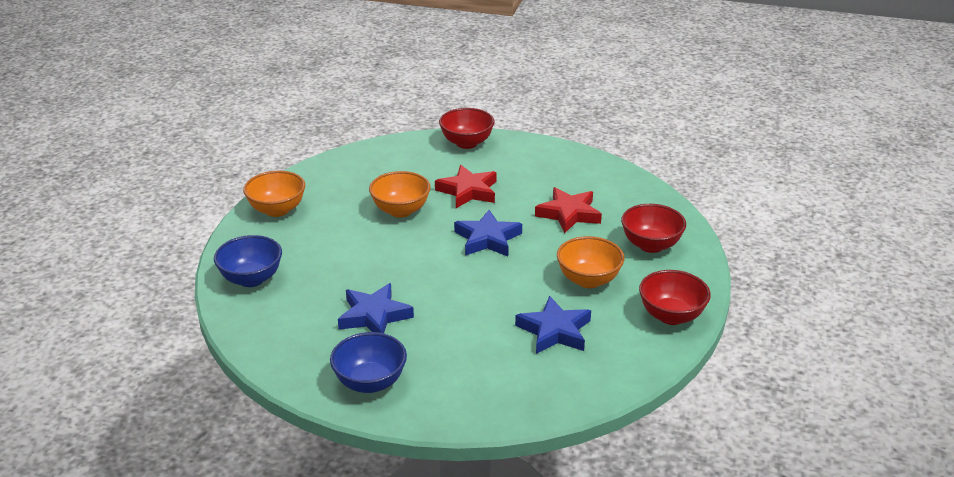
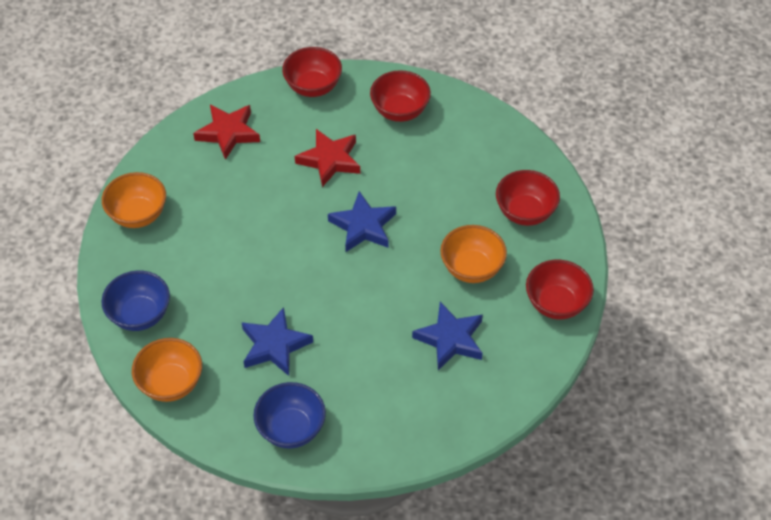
camera: 10 degrees left, 20 degrees up
(400, 210) = (266, 198): orange bowl -> orange bowl (171, 383)
(543, 165) = (400, 111): none -> red bowl
(569, 214) = (438, 179): red star -> red star (228, 133)

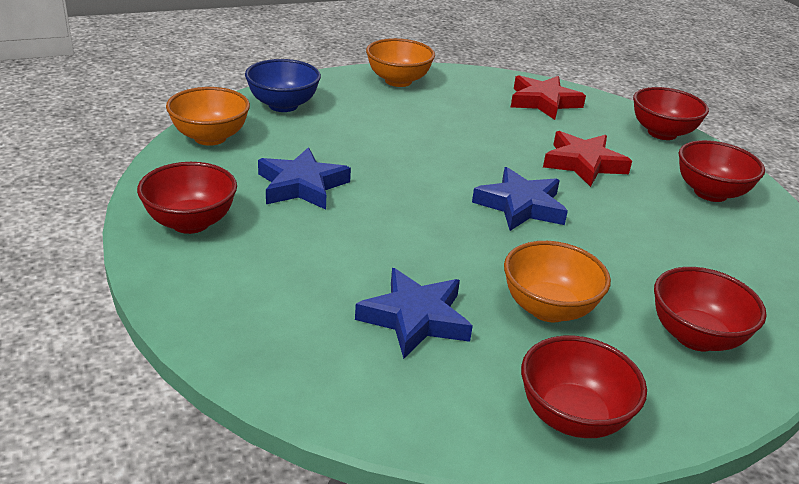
camera: 60 degrees right, 20 degrees down
(291, 429) = (190, 223): blue bowl -> red bowl

